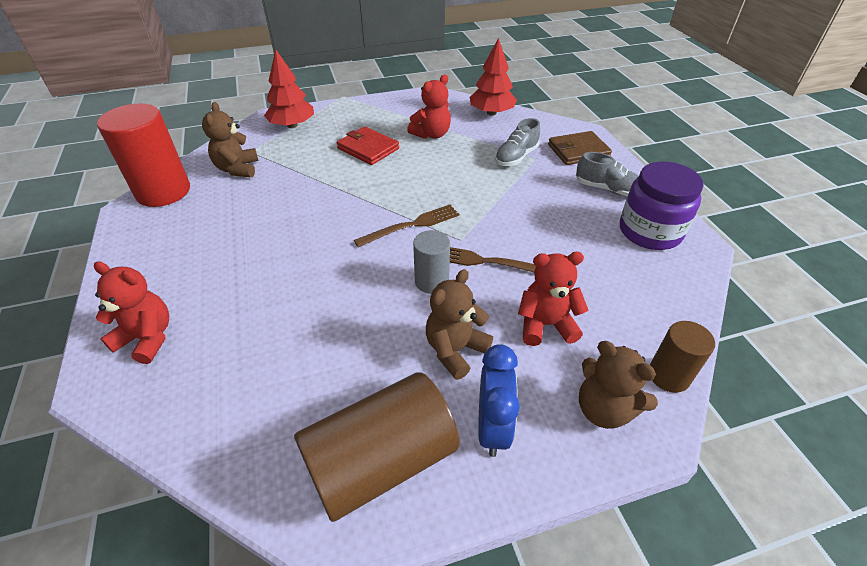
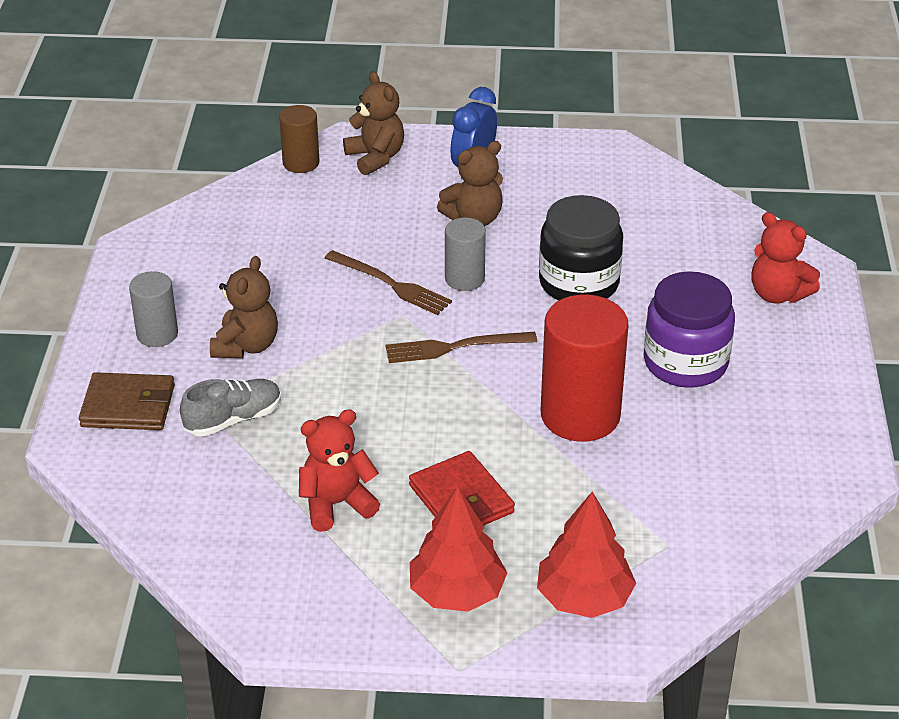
camera: 160 degrees left, 5 degrees down
(163, 191) = (805, 489): red cylinder -> red cylinder (580, 415)
(237, 169) = (689, 508): brown teddy bear -> brown teddy bear (246, 346)
(334, 302) = (579, 283): none -> black jar
(381, 461) = (570, 169): brown cylinder -> none
(491, 113) = (191, 531): red tree -> red tree (456, 592)
(545, 325) = (374, 217): red teddy bear -> none
(607, 189) = (157, 334): grey shoe -> grey cylinder
(650, 231) = (170, 271): purple jar -> purple jar (685, 362)

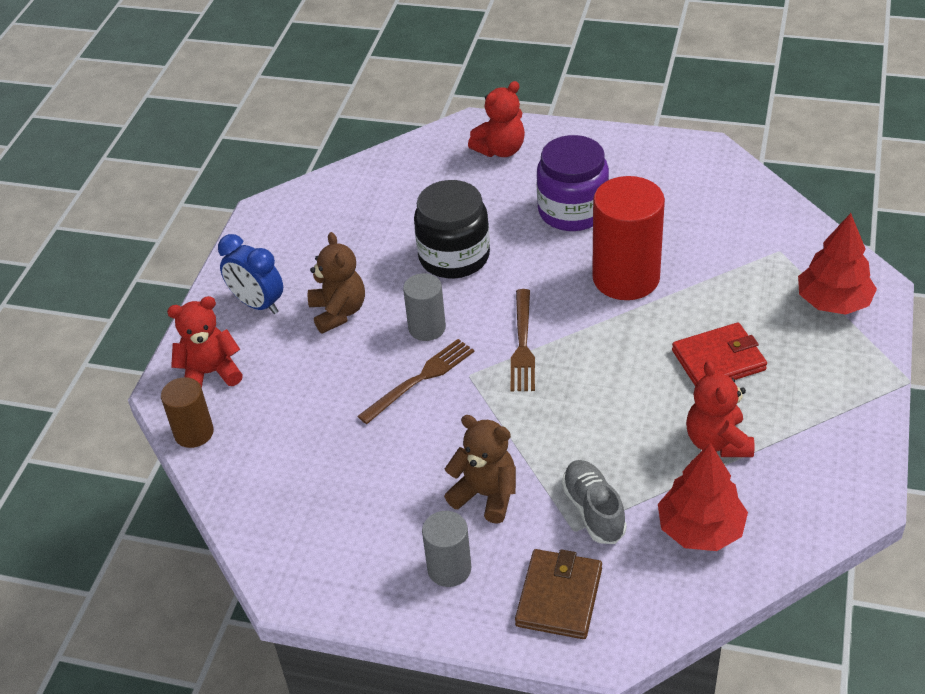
camera: 75 degrees left, 5 degrees up
(375, 157) = (210, 373): brown teddy bear -> red teddy bear
(456, 592) = (826, 374): red tree -> red tree (700, 529)

